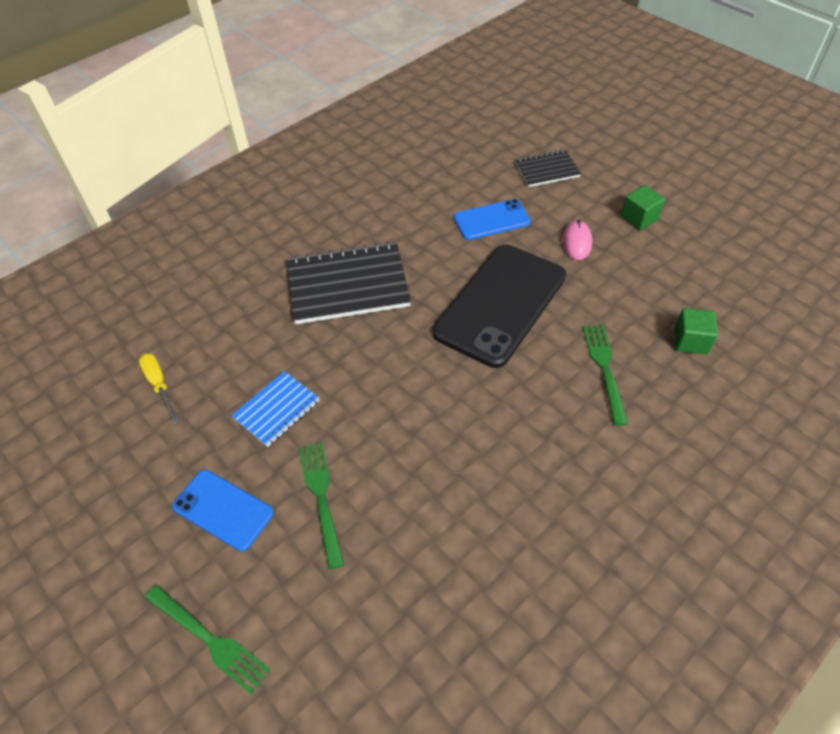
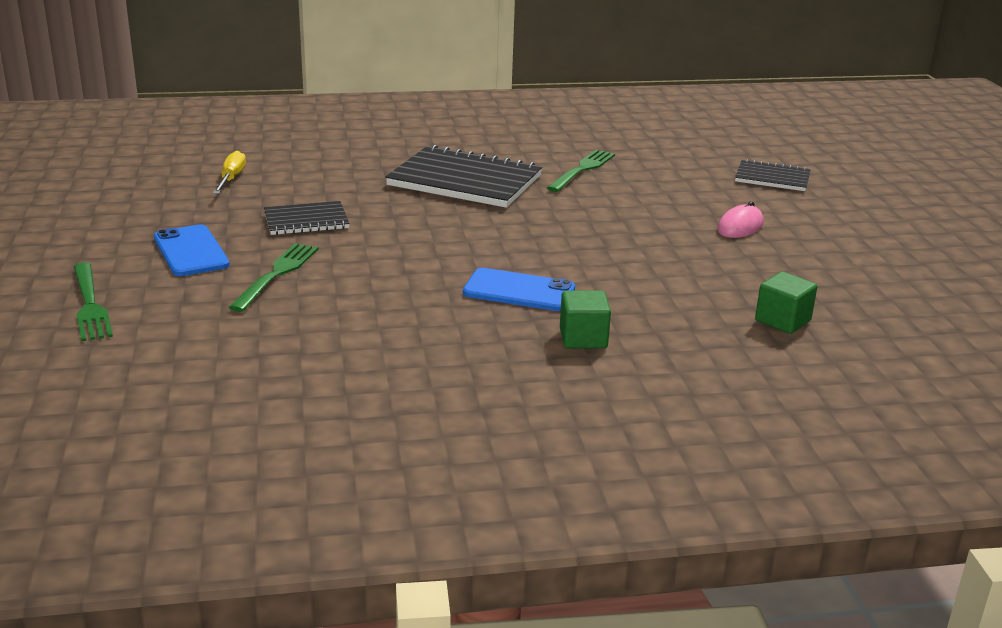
camera: 30 degrees right, 25 degrees down
(277, 409) = (306, 221): blue notebook -> black notebook
(491, 220) = (664, 188): blue phone -> blue phone (519, 291)
(500, 304) = (600, 235): black phone -> none
(604, 369) = (655, 303): green fork -> green fork (582, 170)
(639, 218) = (838, 234): green cube -> green cube (583, 338)

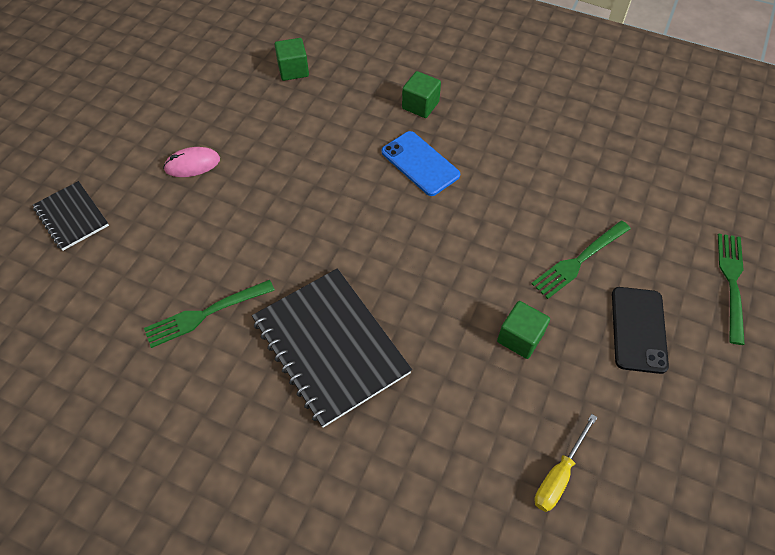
camera: 145 degrees left, 30 degrees up
(191, 251) = (638, 329): blue phone -> black phone
(306, 221) = (520, 338): black notebook -> green cube

